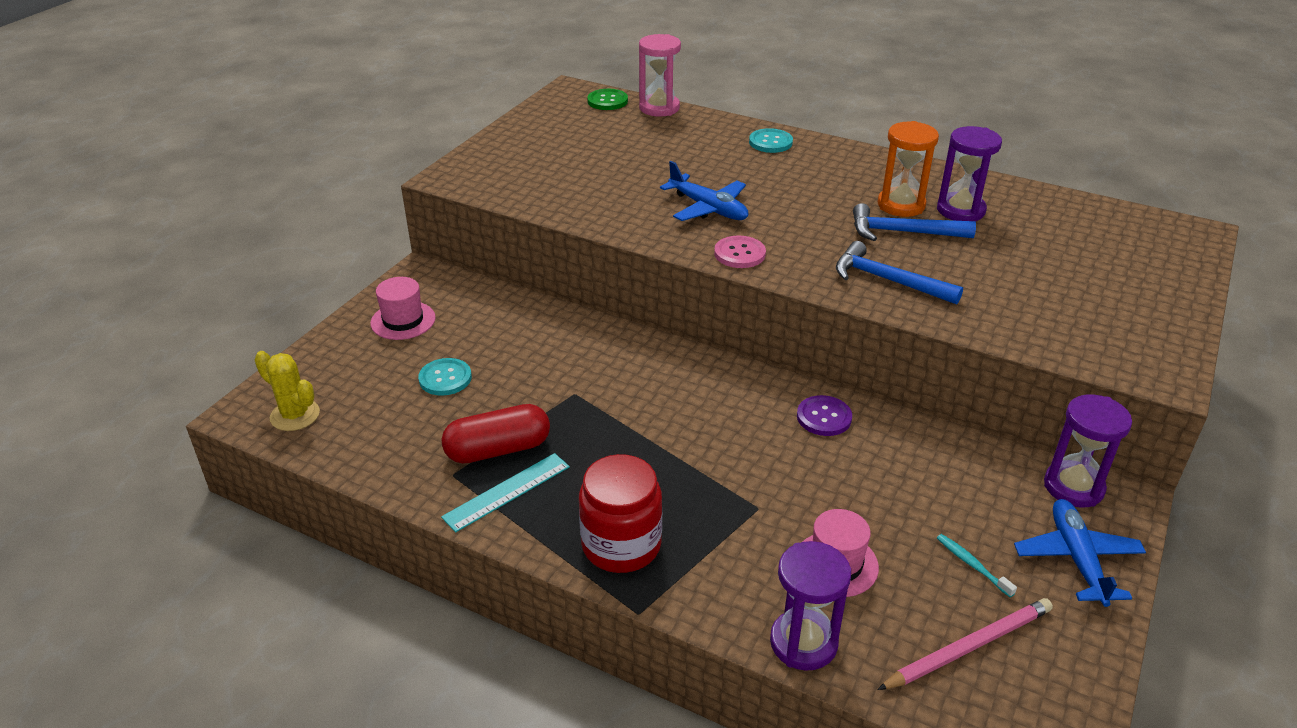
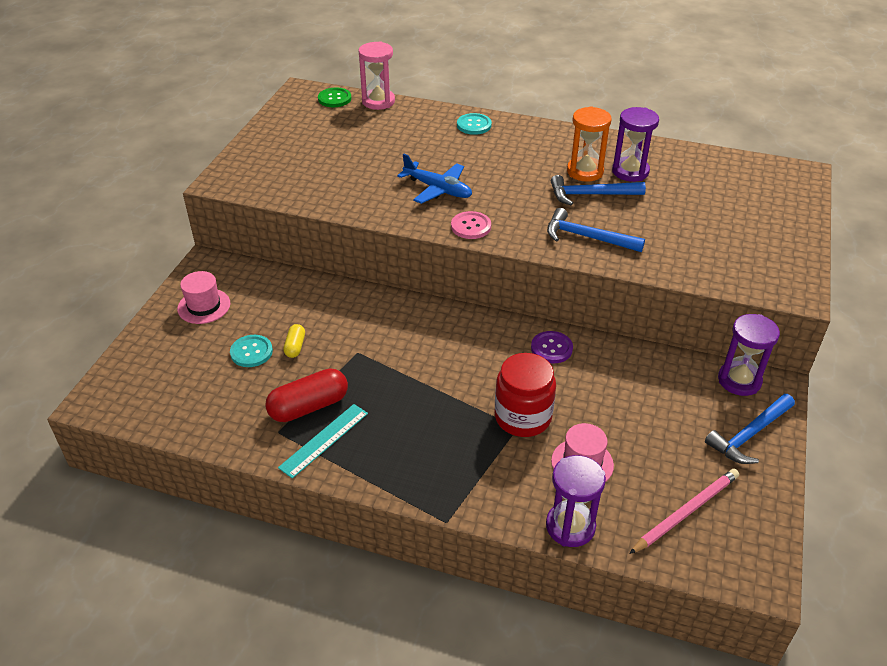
camera: 10 degrees left, 5 degrees up
(295, 415) = (136, 399): yellow cactus -> none
(499, 378) = (295, 346): none -> yellow capsule
(621, 545) = (421, 471): red jar -> red jar (523, 417)
(972, 565) = (678, 450): turquoise toothbrush -> none
(1076, 558) = (749, 435): blue plane -> blue hammer

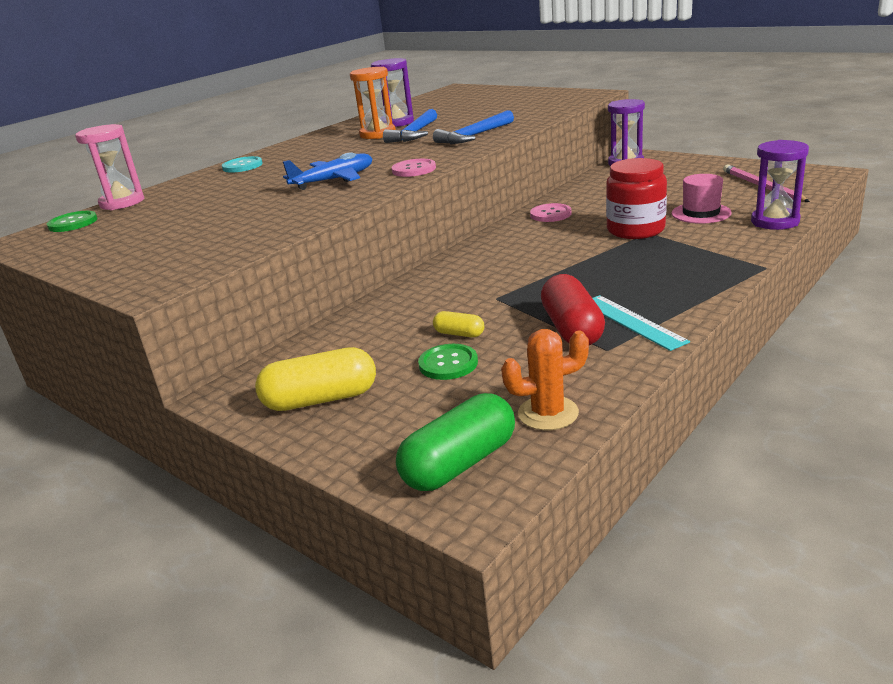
camera: 65 degrees left, 15 degrees down
(136, 387) = (459, 463): none -> green capsule
(190, 415) = (548, 413): none -> orange cactus
(204, 306) = (320, 399): pink hat -> yellow capsule
(251, 352) = (448, 364): turquoise button -> green button
(551, 348) = (550, 214): purple button -> pink button
(749, 435) = (685, 165): blue hammer -> none

